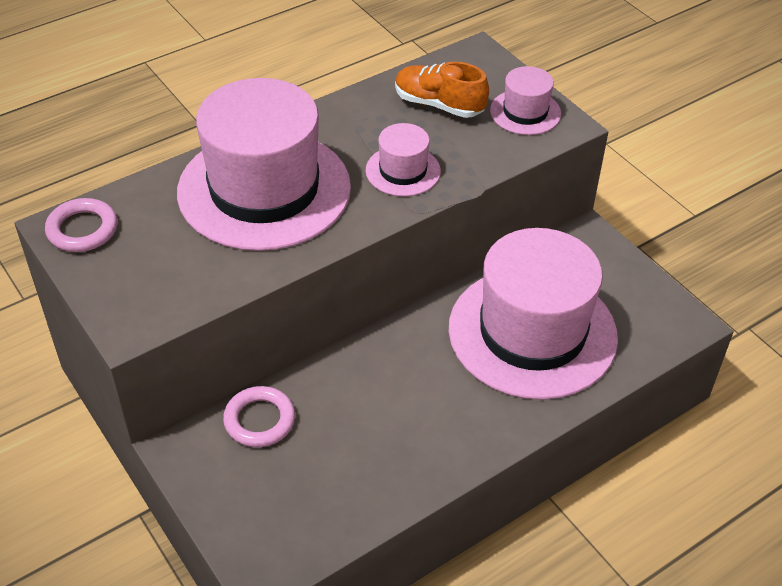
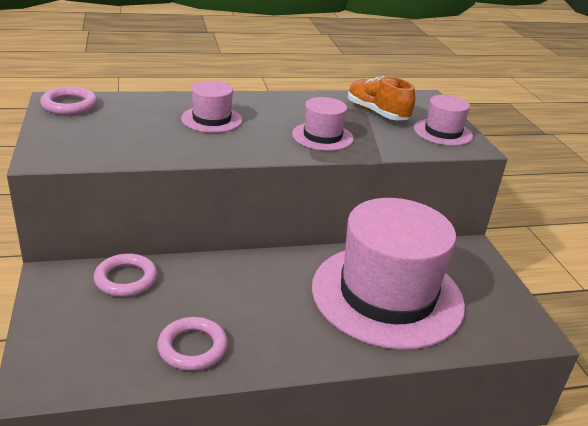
camera: 20 degrees right, 15 degrees down
(264, 189) = (211, 119): pink hat -> pink hat, size x0.44
(382, 472) = (192, 347): none -> pink ring

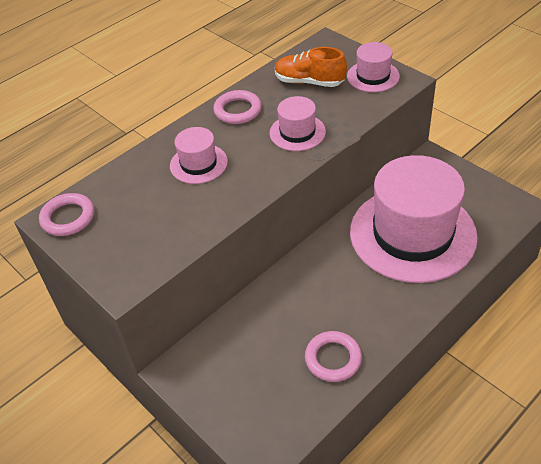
camera: 25 degrees left, 15 degrees up
(126, 279) = (230, 337): pink ring -> pink ring (238, 110)

